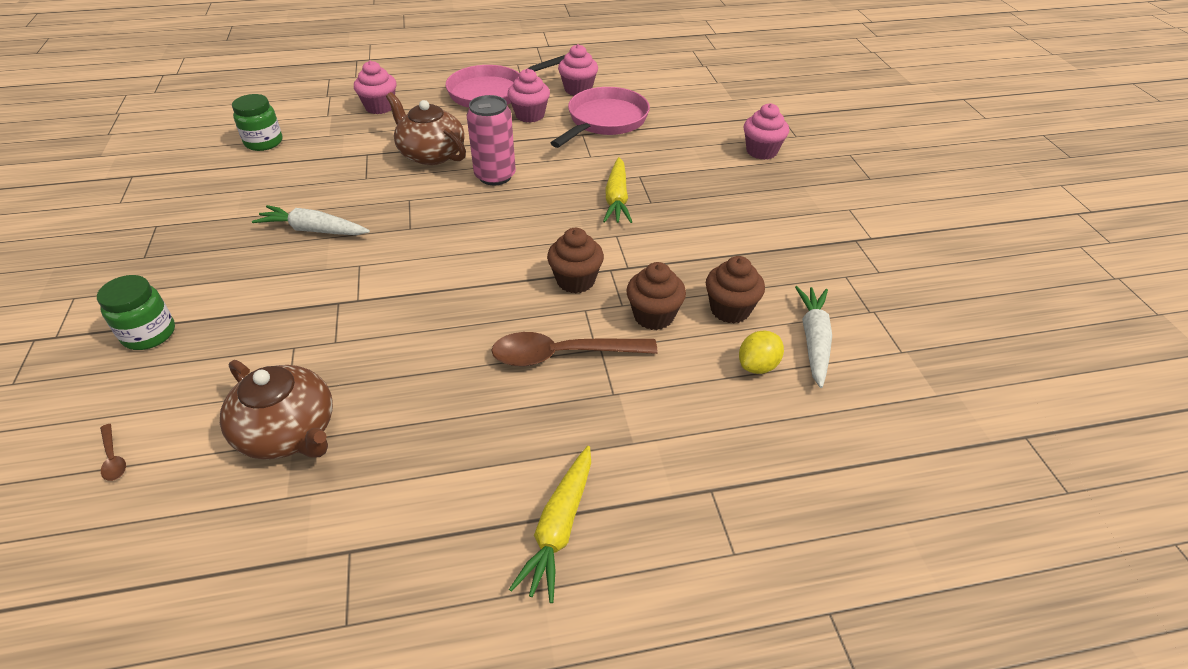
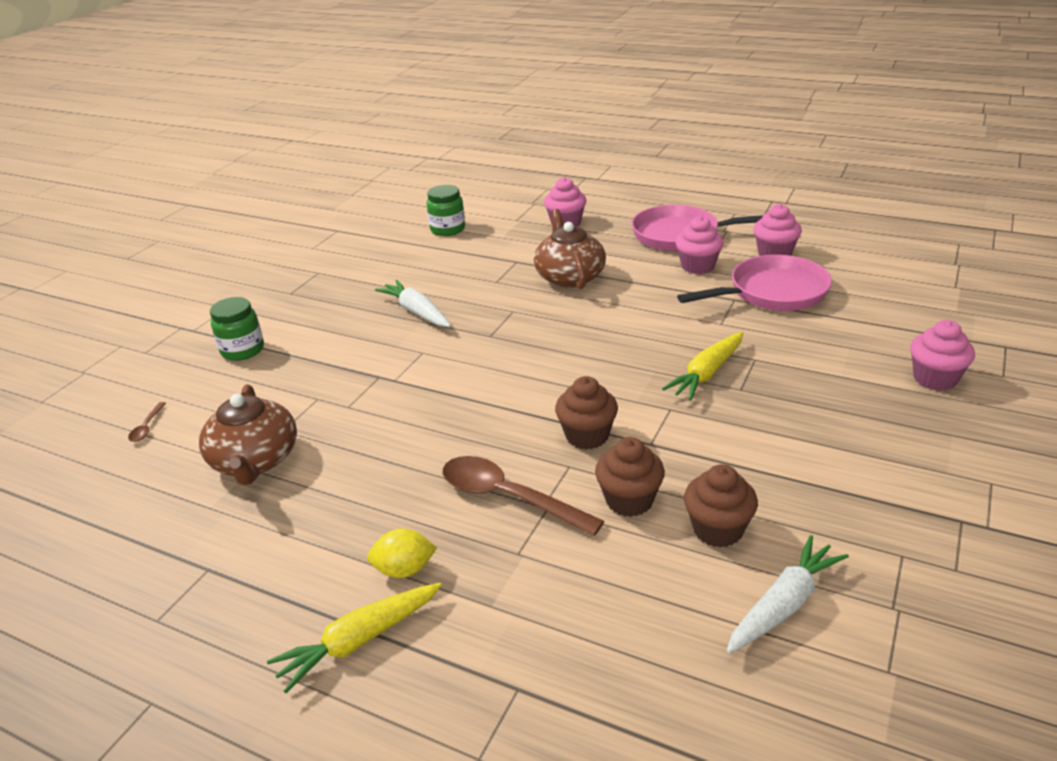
camera: 40 degrees right, 10 degrees down
(495, 176) = (607, 314): pink can -> none
(757, 366) = (689, 599): yellow lemon -> yellow lemon (404, 569)

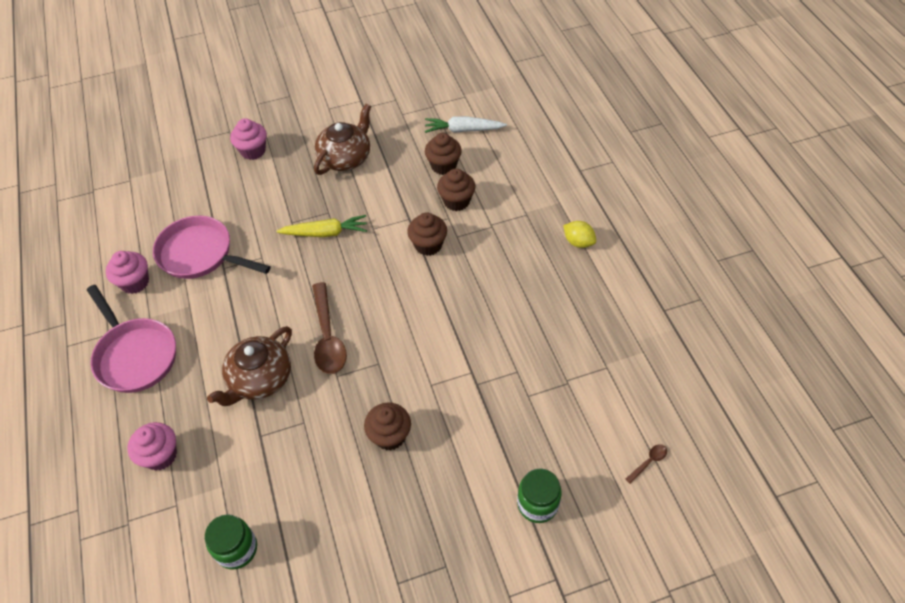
camera: 135 degrees left, 20 degrees up
(255, 461) = (599, 368): brown teapot -> brown teapot (345, 157)
(360, 641) = (621, 226): yellow carrot -> none
(416, 312) = (390, 436): white carrot -> brown cupcake
(509, 497) = (501, 242): brown spoon -> brown spoon (328, 336)
(697, 266) = (186, 313): pink cupcake -> none

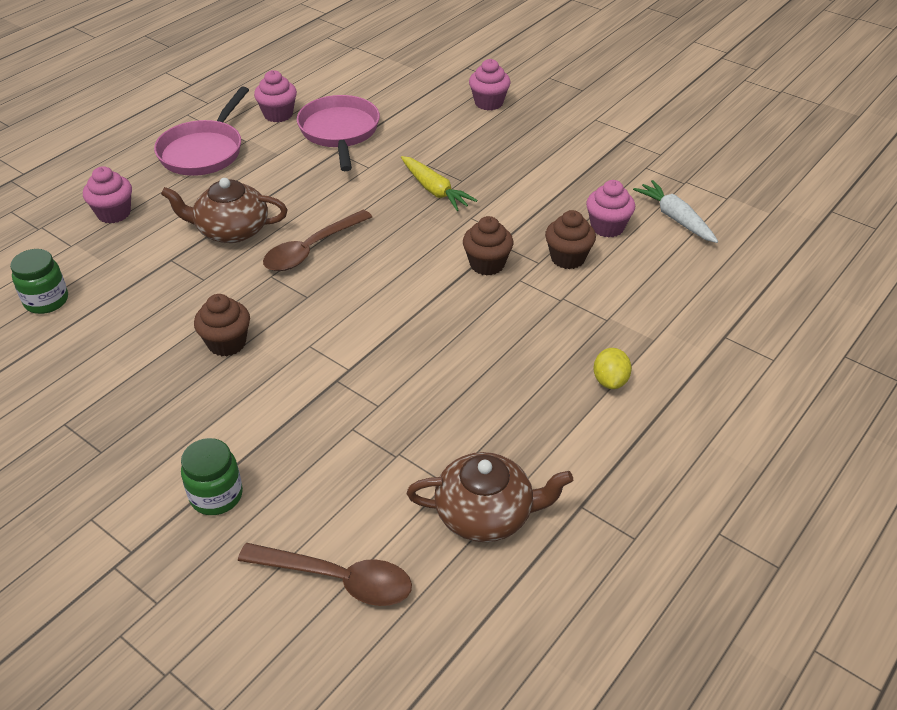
camera: 55 degrees right, 10 degrees down
(345, 157) = (543, 159): brown teapot -> brown teapot (486, 514)
(443, 166) = (607, 227): brown cupcake -> pink cupcake
(648, 462) = (337, 579): brown spoon -> brown spoon, size x2.32

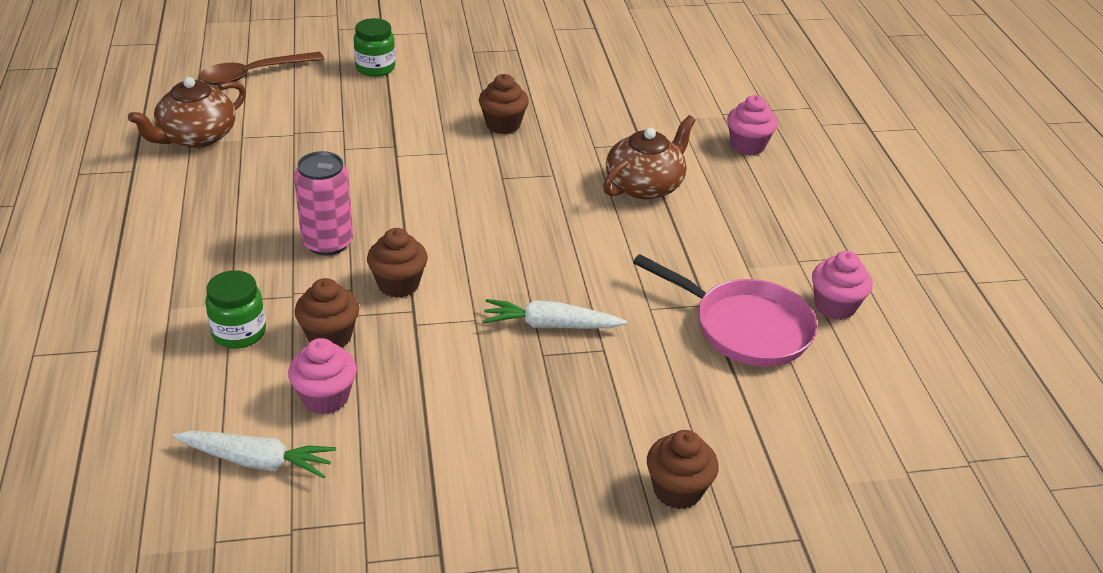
camera: 130 degrees right, 5 degrees down
(46, 301) = (659, 83): green jar -> green jar (239, 333)
(203, 151) = (805, 228): pink pan -> none
(312, 249) = (560, 209): brown spoon -> none
(434, 190) = (550, 325): yellow carrot -> white carrot
(489, 103) = (677, 490): pink cupcake -> brown cupcake
(496, 322) = (328, 243): none -> pink can
(610, 381) = (181, 253): yellow lemon -> none

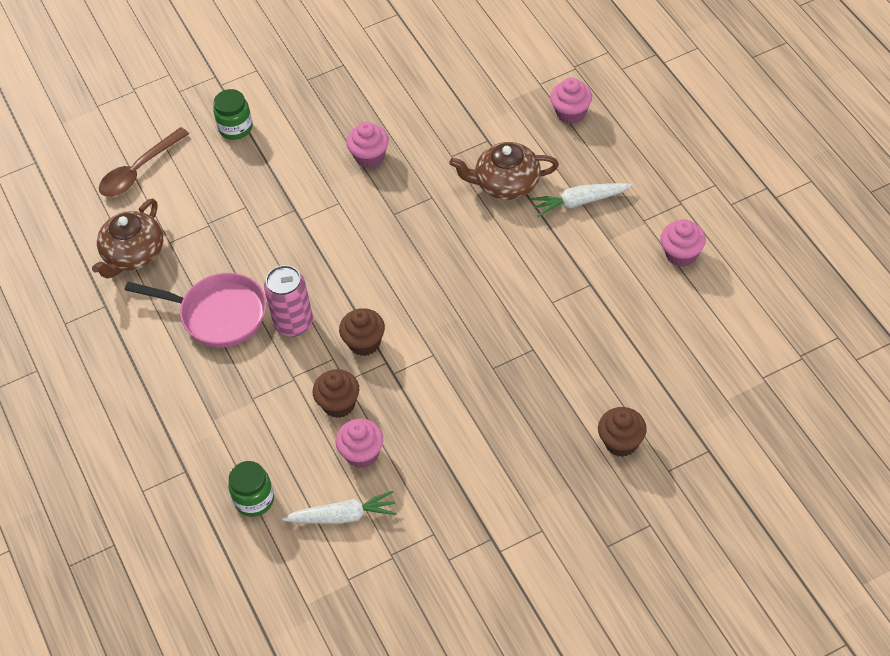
camera: 10 degrees left, 15 degrees up
(239, 333) = (274, 423): green jar -> green jar (254, 500)
(503, 125) = (370, 157): brown cupcake -> pink cupcake
(550, 325) = (488, 341): white carrot -> white carrot (580, 202)
(645, 185) = (506, 184): brown teapot -> brown teapot turned 120 degrees counterclockwise
(745, 327) = (624, 296): pink pan -> pink pan (218, 314)

